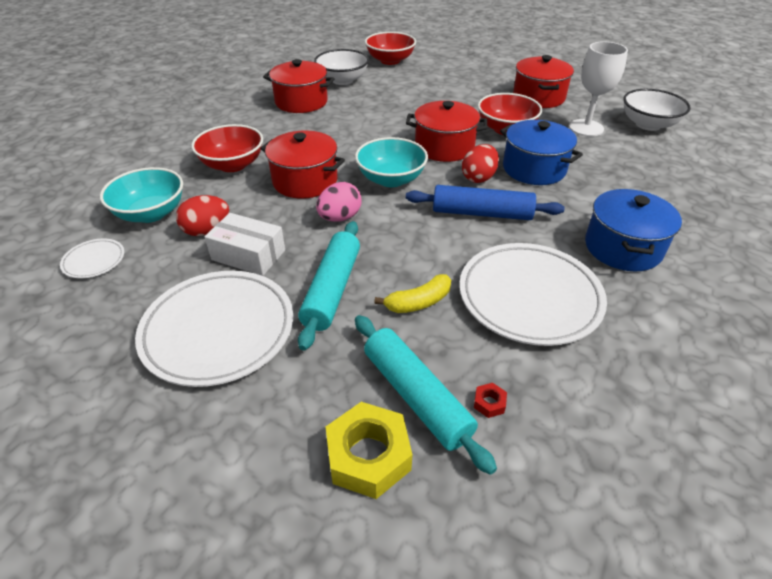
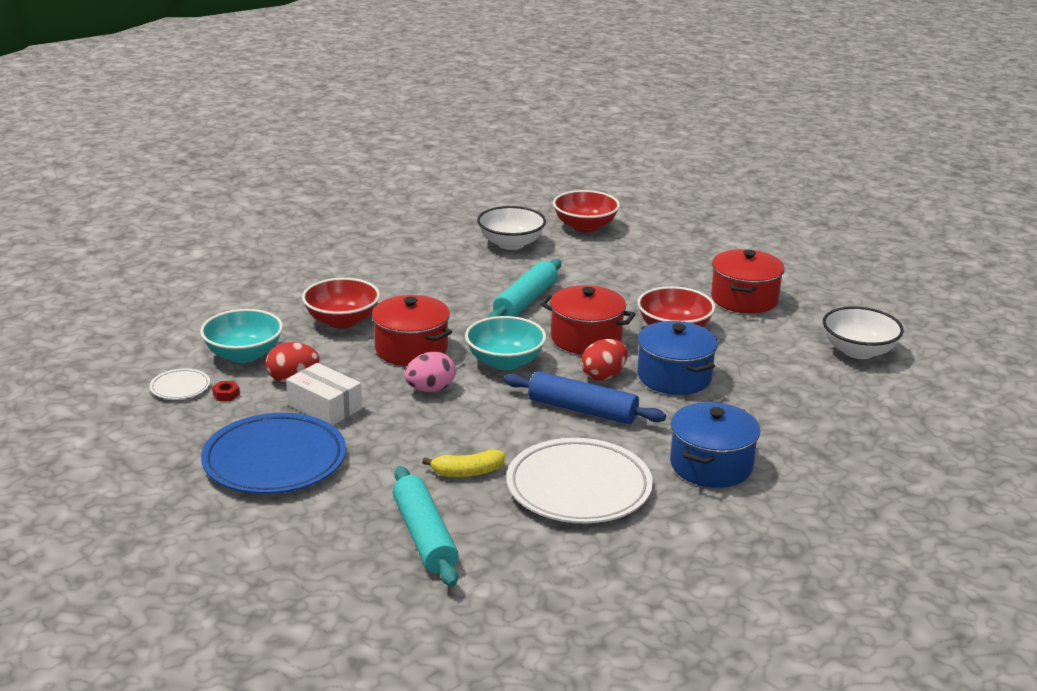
camera: 15 degrees right, 15 degrees down
(218, 330) = (274, 460): white plate -> blue plate
(301, 102) = (448, 263): red pot -> none
(332, 289) = (391, 448): turquoise rolling pin -> turquoise rolling pin (525, 301)
(368, 456) = (363, 564): yellow nut -> none
(489, 403) = (485, 553): red nut -> red nut (226, 394)
(586, 128) = (775, 343): white goblet -> none

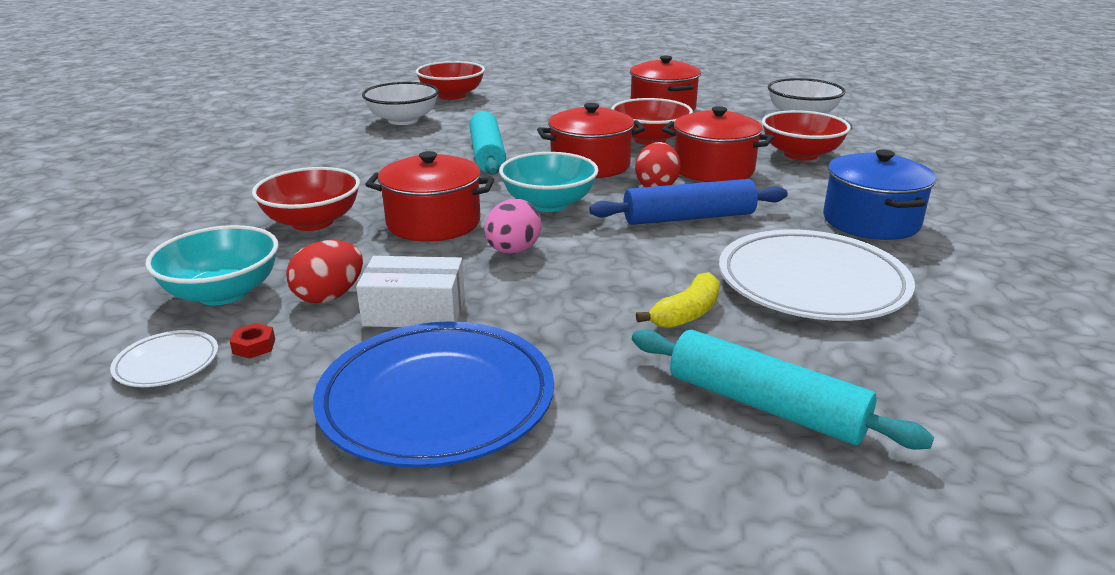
camera: 35 degrees left, 0 degrees up
(674, 377) = (713, 169): blue pot -> red pot
(775, 389) = (800, 154): none -> red bowl

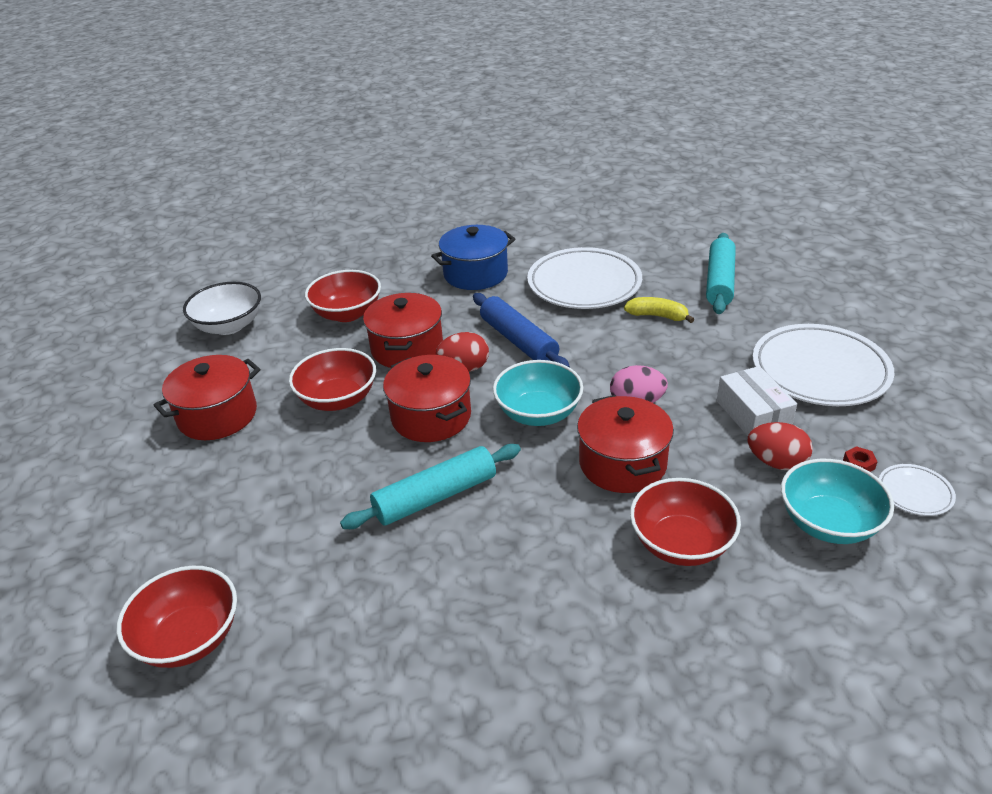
camera: 110 degrees left, 10 degrees up
(403, 120) = (334, 637): white bowl -> none
(437, 400) = (820, 370): blue plate -> white plate

